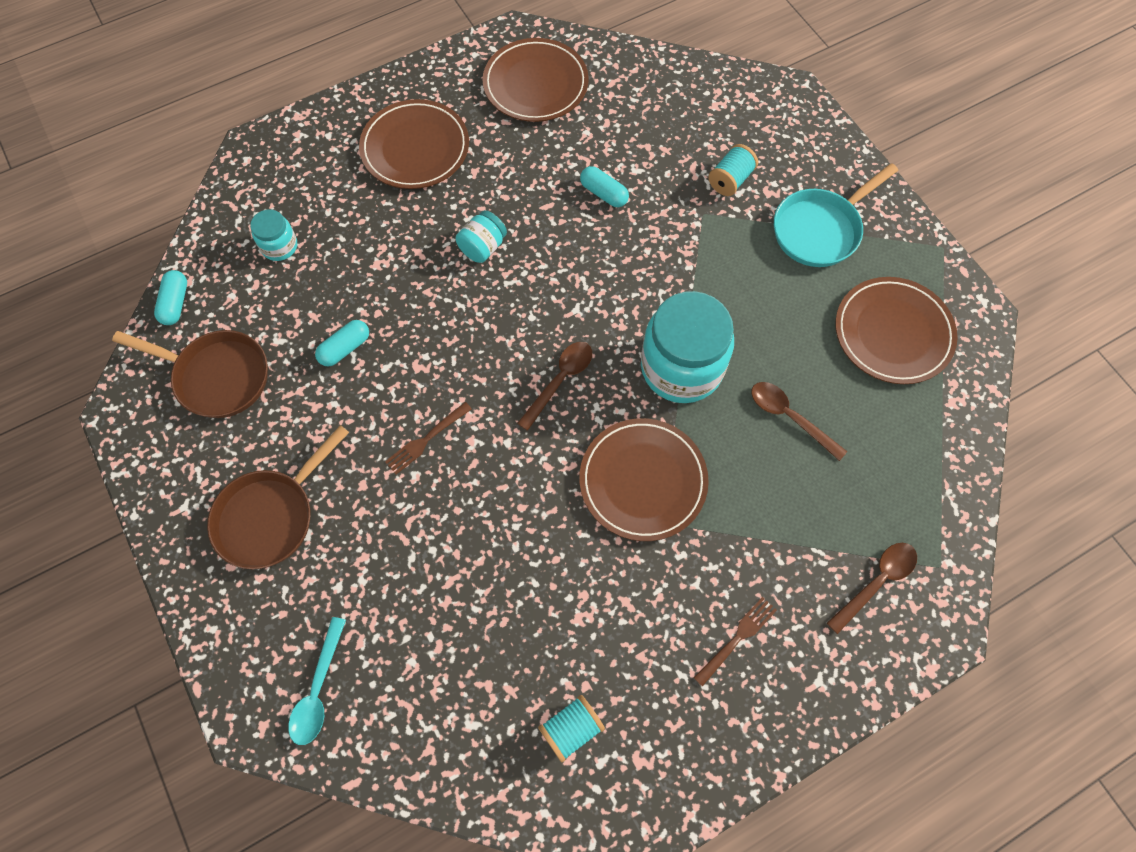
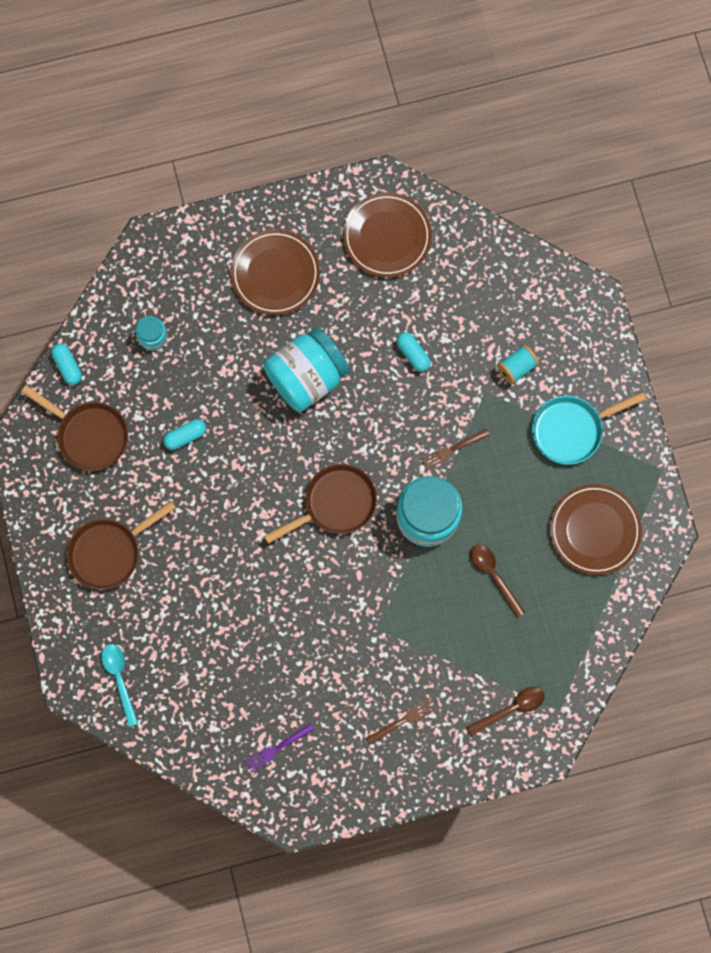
camera: 15 degrees right, 10 degrees up
(175, 303) = (68, 366): turquoise capsule -> turquoise capsule turned 45 degrees counterclockwise
(318, 689) = (120, 679): turquoise spoon -> turquoise spoon turned 135 degrees clockwise
(426, 439) = (229, 523): brown fork -> brown fork (452, 449)
(483, 247) = (307, 377): turquoise jar -> turquoise jar, size x2.11
(560, 381) = (335, 503): brown spoon -> brown pan
(571, 729) = (277, 748): turquoise spool -> purple fork
(643, 481) = (373, 595): brown plate -> none

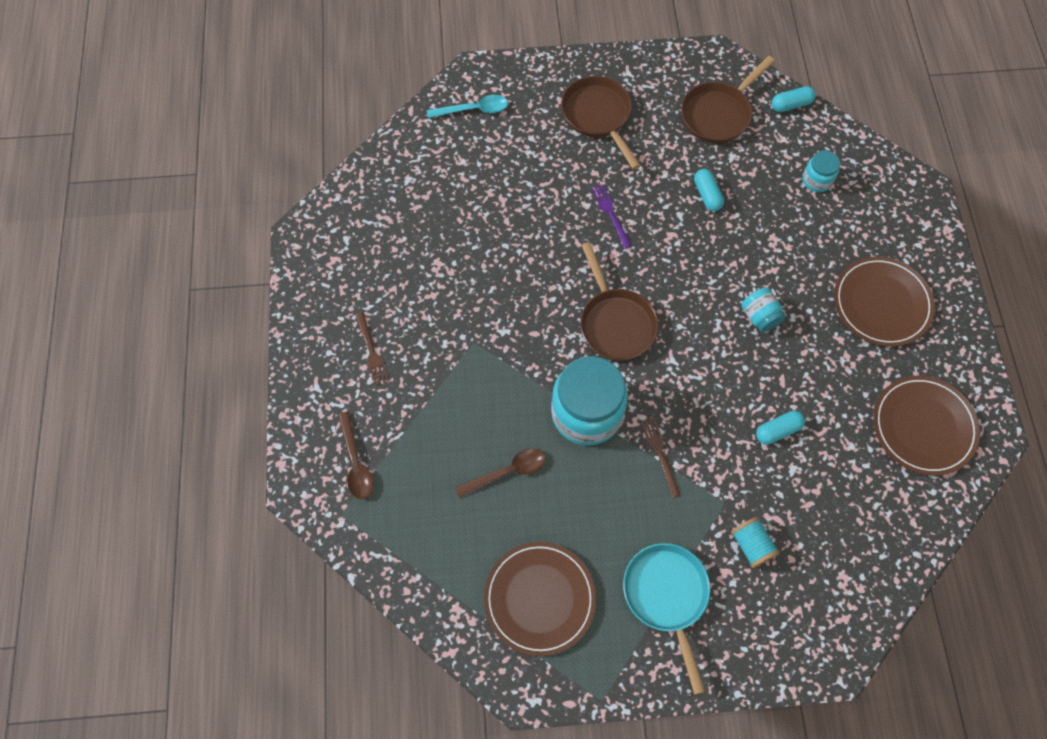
camera: 100 degrees right, 10 degrees down
(277, 748) = (374, 231): purple fork -> purple fork (610, 214)
(307, 377) = (759, 316): turquoise jar -> turquoise jar, size x0.47

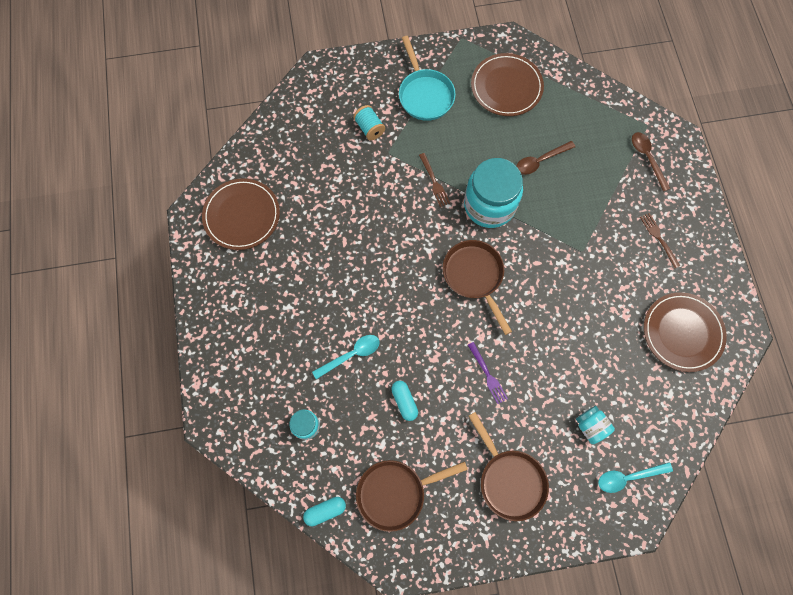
camera: 175 degrees right, 5 degrees up
(718, 114) = (395, 493): brown pan -> brown pan turned 150 degrees counterclockwise
(759, 316) = (360, 291): turquoise jar -> turquoise jar (590, 426)
(769, 246) = (351, 355): none -> turquoise spoon
(777, 430) = (349, 204): turquoise capsule -> none
(881, 303) = (261, 311): brown plate -> brown plate (682, 332)

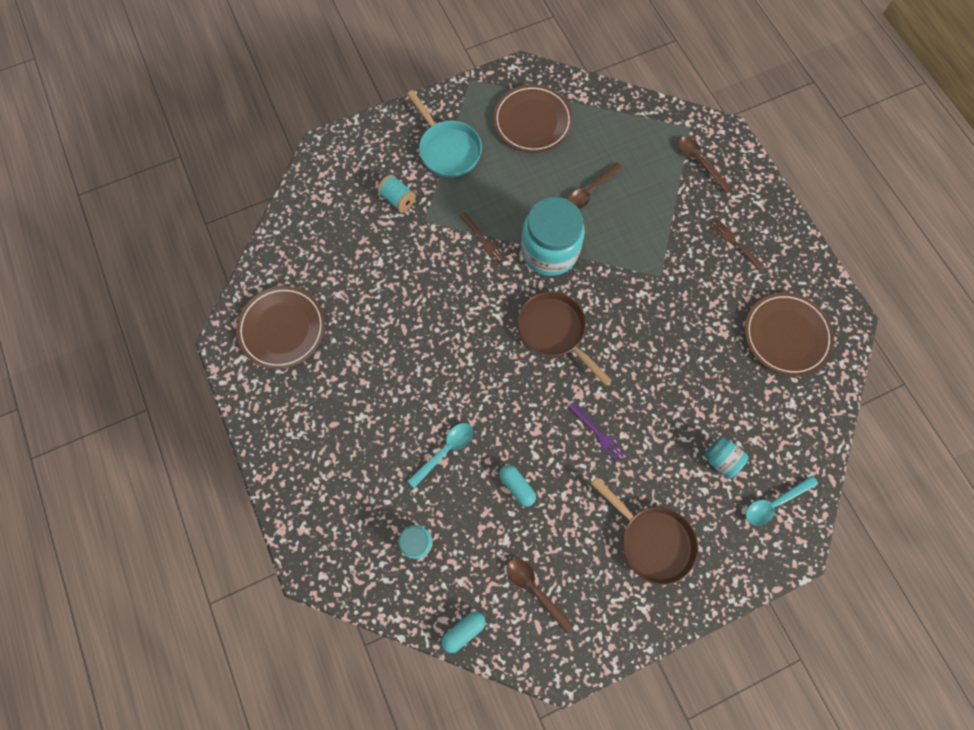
camera: 15 degrees left, 0 degrees up
(395, 493) = (535, 589): brown pan -> brown spoon

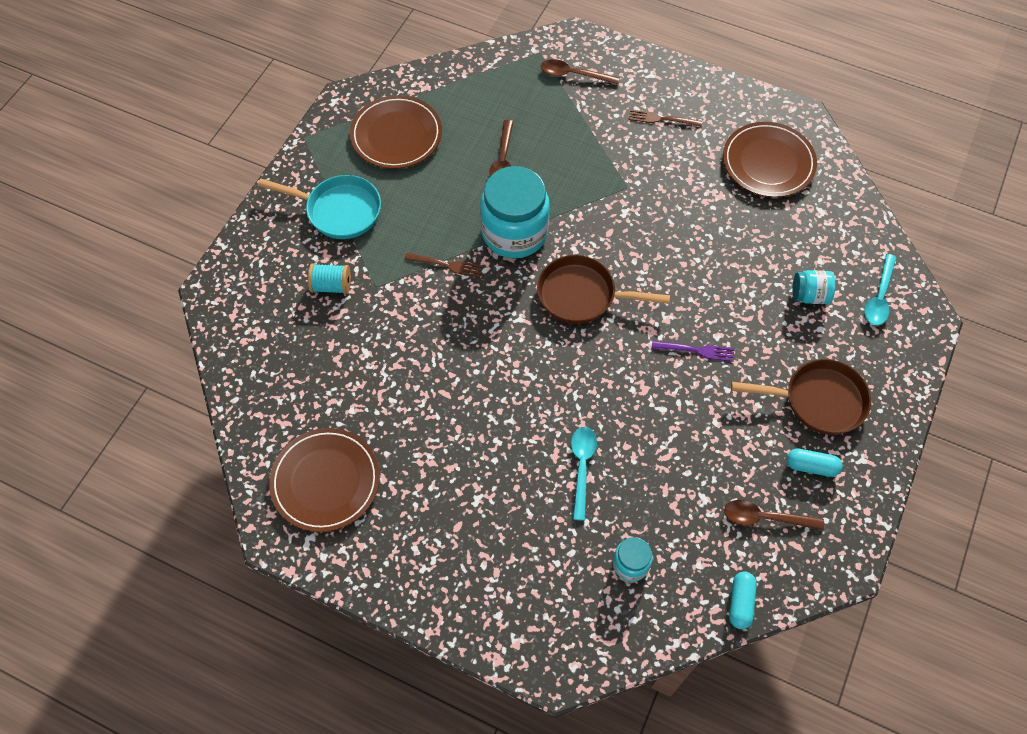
camera: 40 degrees left, 10 degrees down
(517, 486) = (671, 447): turquoise capsule -> turquoise capsule (811, 466)

